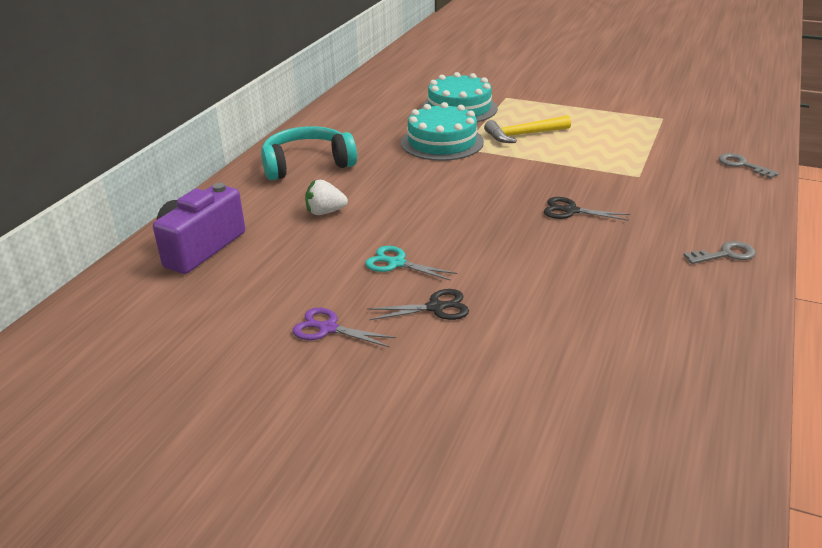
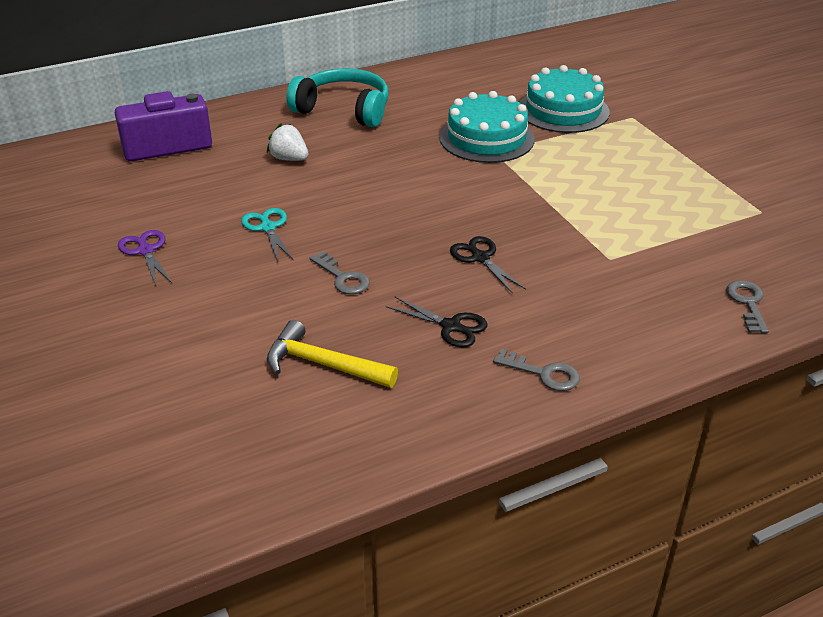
camera: 40 degrees right, 5 degrees up
(436, 307) = (235, 277): black scissors -> black scissors (451, 326)
(510, 267) = (342, 277): none -> grey key
(523, 135) = (575, 164): yellow hammer -> yellow hammer (323, 364)

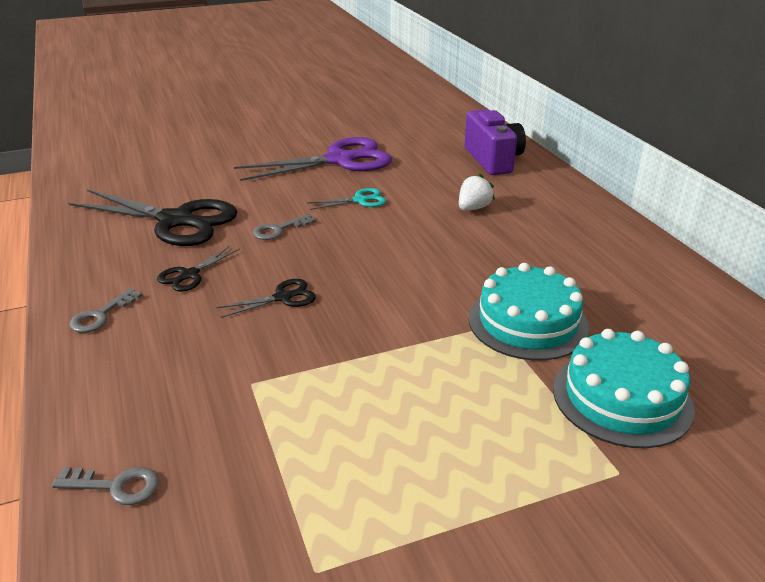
camera: 95 degrees right, 5 degrees down
(145, 251) = (340, 160): purple scissors -> purple scissors, size x2.19
(323, 364) = (176, 221): yellow hammer -> black scissors
(343, 110) = (578, 235): turquoise headphones -> none

